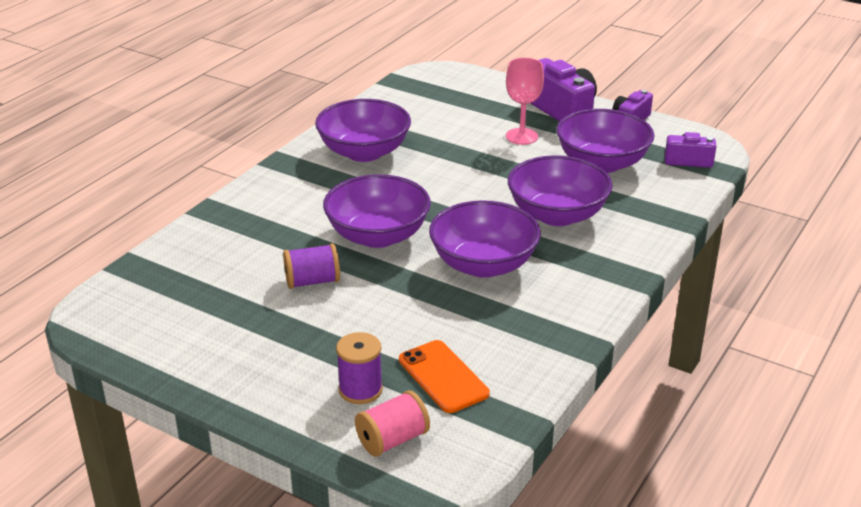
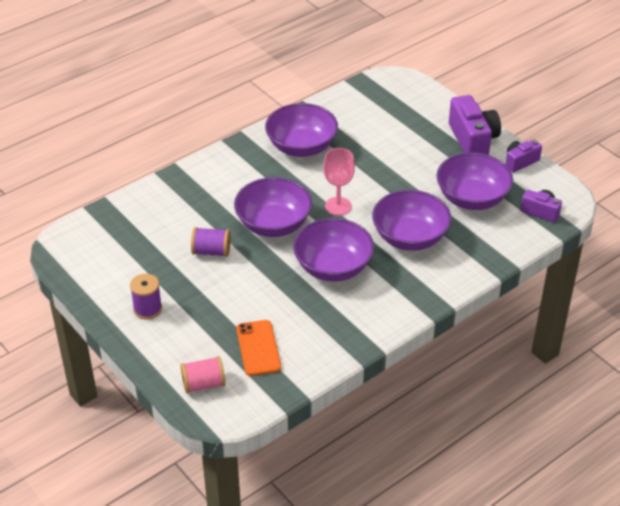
camera: 20 degrees right, 10 degrees up
(360, 390) = (202, 343): purple spool -> purple spool (147, 309)
(521, 136) = (426, 158): pink goblet -> pink goblet (338, 206)

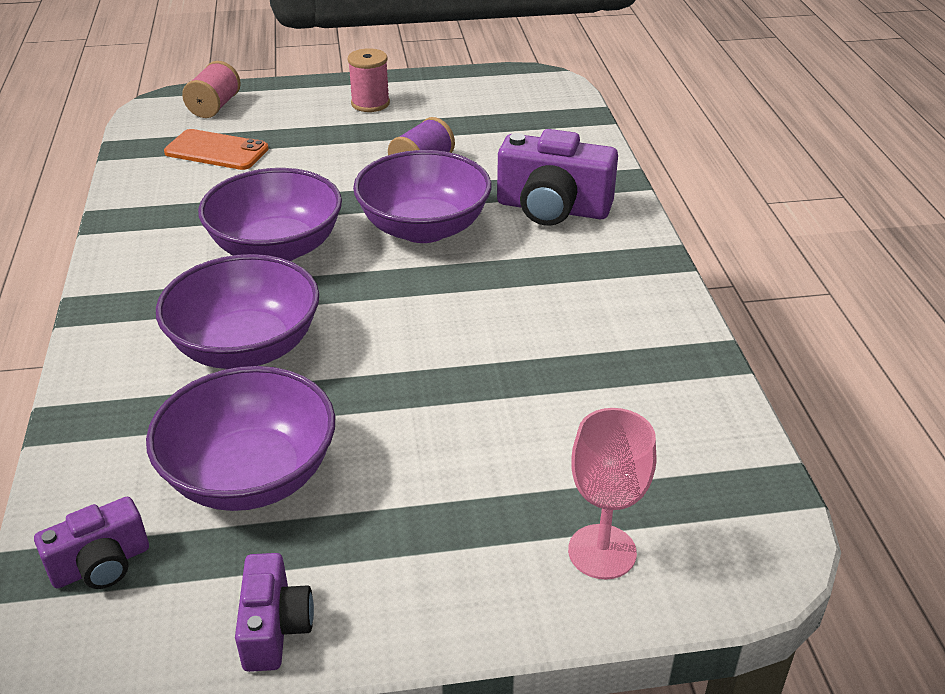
camera: 120 degrees right, 5 degrees down
(147, 309) = (370, 103): purple spool -> pink spool
(301, 147) = (596, 318): purple bowl -> none
(338, 206) = (401, 301): pink goblet -> pink goblet (602, 551)
(473, 140) = (424, 580): purple camera -> purple camera (552, 208)

